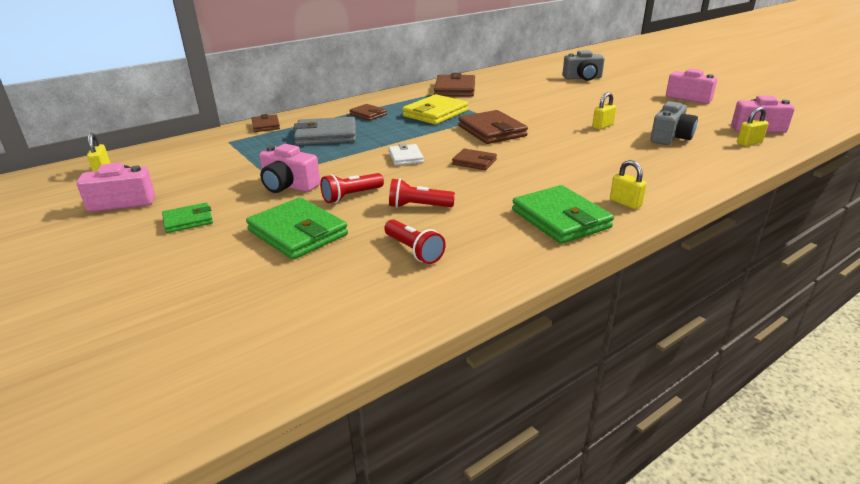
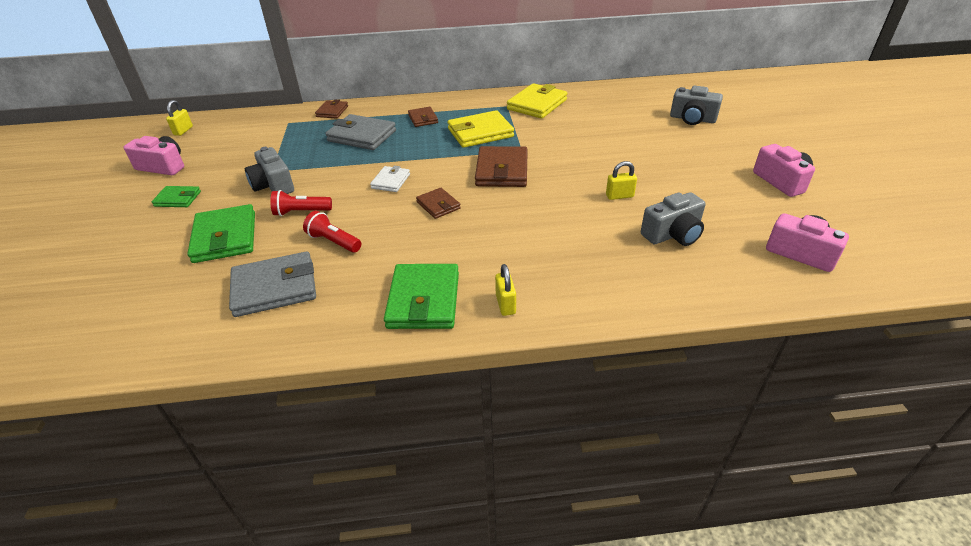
camera: 30 degrees right, 10 degrees up
(288, 186) = (273, 185): pink camera -> grey camera
(413, 251) = (275, 288): red flashlight -> grey wallet
(455, 89) = (537, 104): brown wallet -> yellow wallet
(749, 143) = (757, 272): yellow padlock -> none

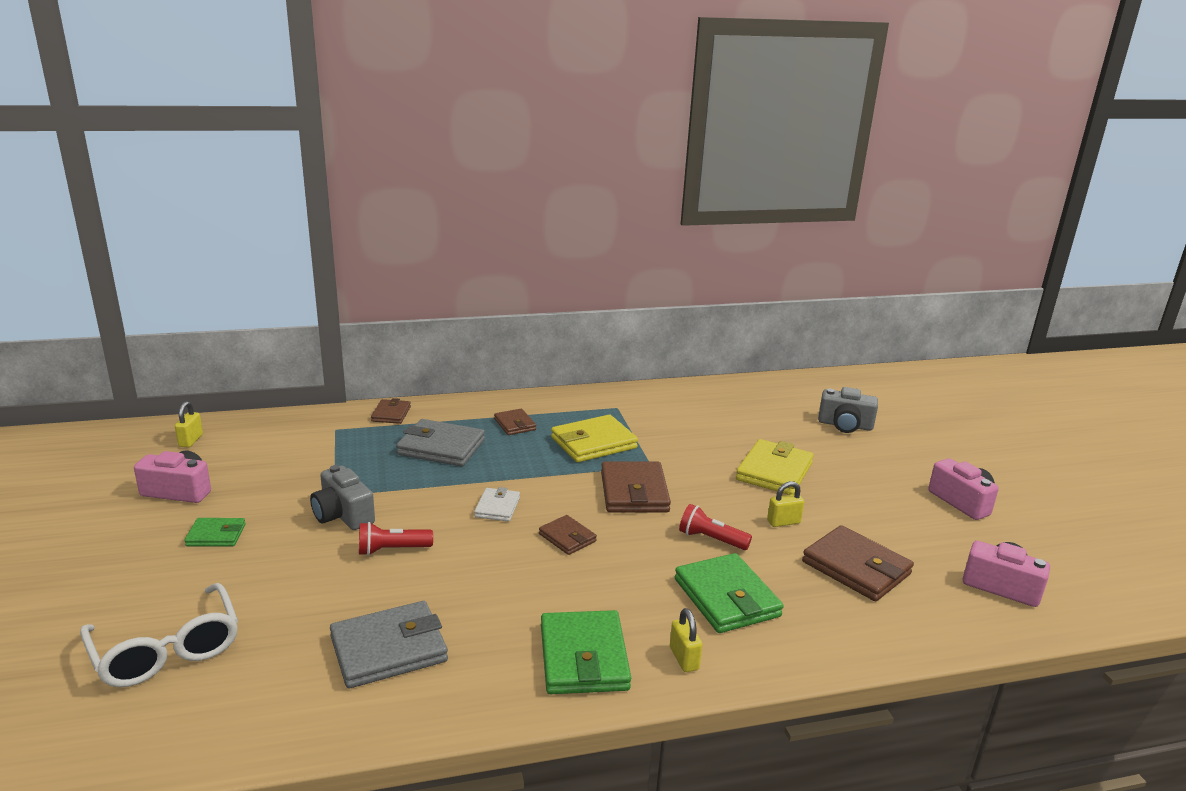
camera: 10 degrees left, 15 degrees down
(115, 282) = (167, 650): none -> white glasses
(225, 237) = (300, 585): green wallet -> green wallet (726, 598)
(334, 242) = (447, 587): red flashlight -> red flashlight (711, 539)
(537, 104) = (654, 406): yellow wallet -> yellow wallet (774, 471)
(673, 234) = (856, 568): grey camera -> brown wallet

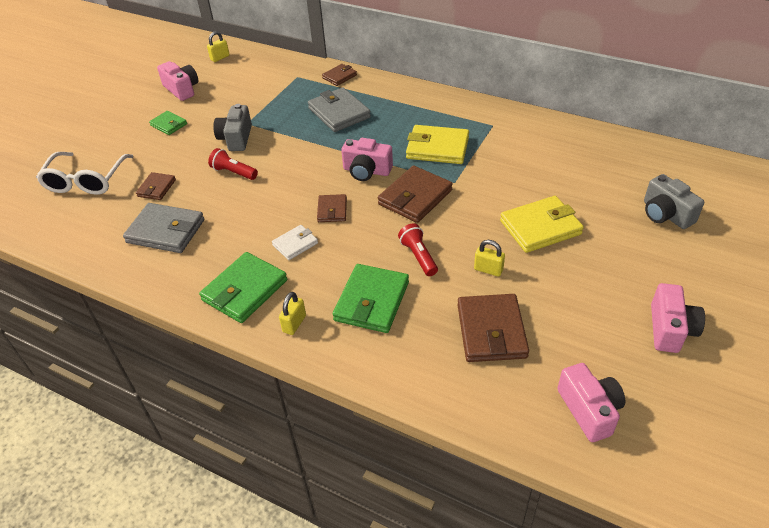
camera: 45 degrees right, 20 degrees up
(497, 507) = (319, 170): white wallet -> white wallet (295, 244)
(515, 424) = (404, 113): brown wallet -> brown wallet (156, 188)
(551, 488) = (366, 171): none -> pink camera

